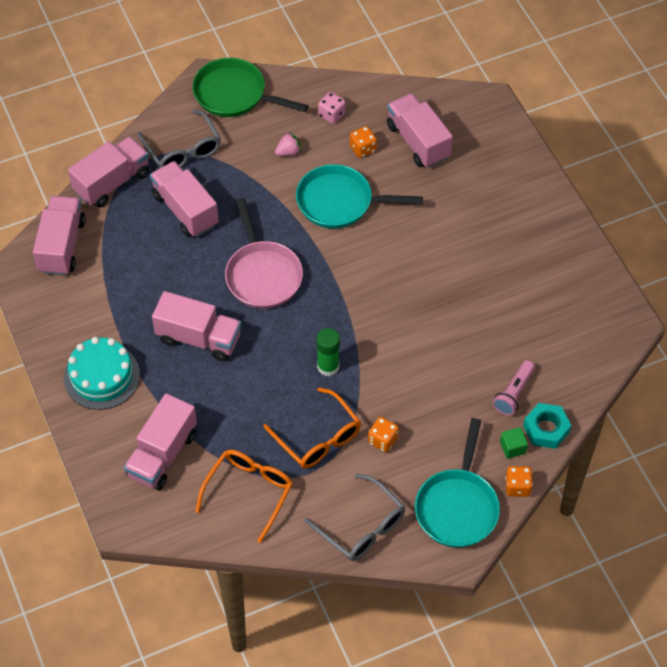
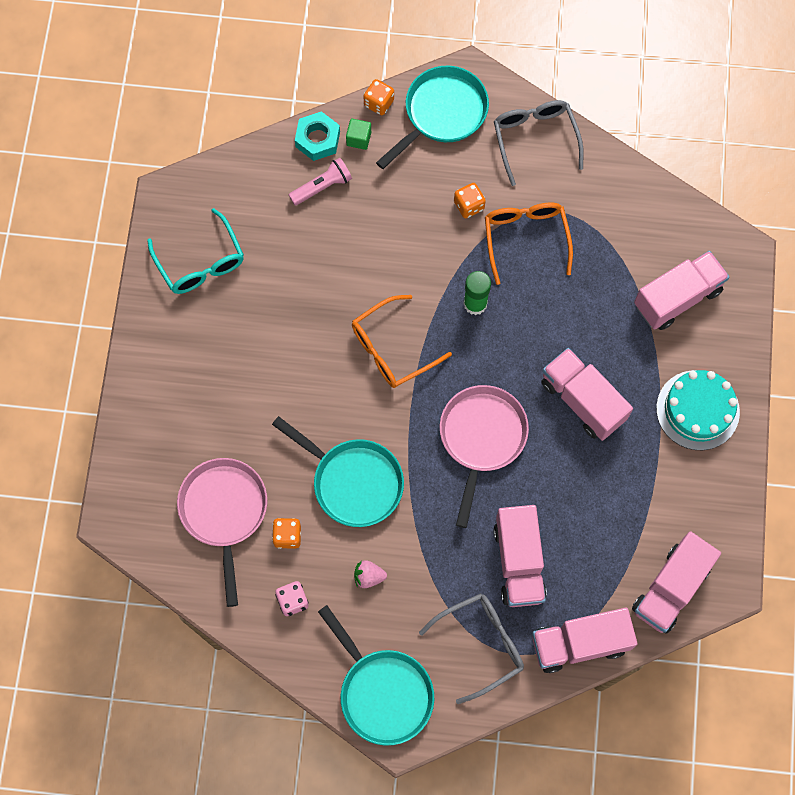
camera: 150 degrees left, 15 degrees up
(183, 150) = (481, 644): grey glasses -> grey glasses turned 60 degrees clockwise
(234, 94) = (382, 692): green pan -> turquoise pan
(249, 492) = (616, 221): orange glasses -> orange glasses (392, 349)
(418, 142) = (224, 512): pink truck -> pink pan
(564, 289) = (200, 262): none -> turquoise glasses

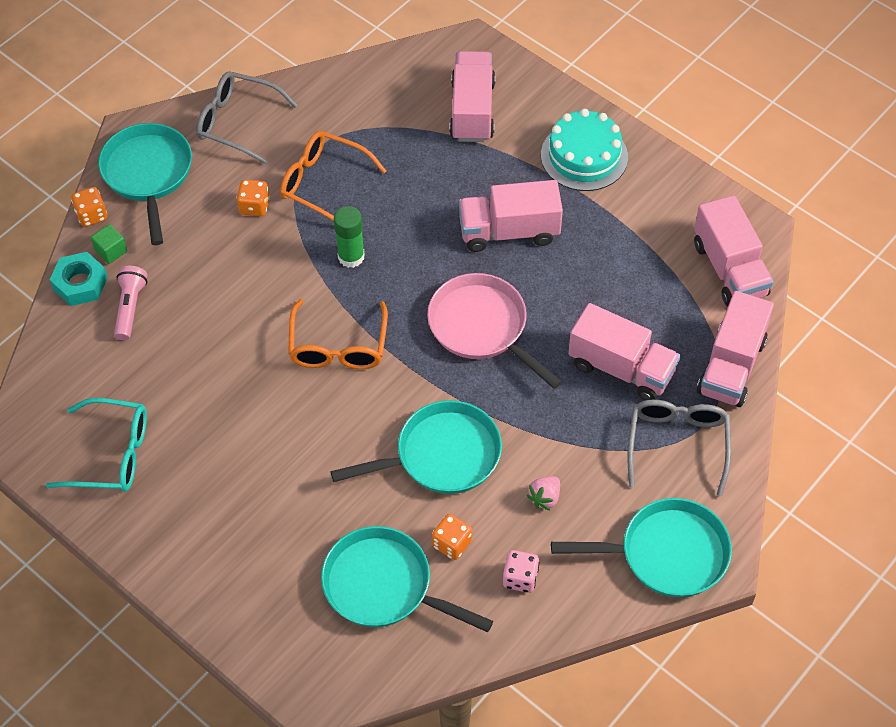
camera: 55 degrees left, 15 degrees down
(224, 512) = (384, 586): pink pan -> turquoise pan

